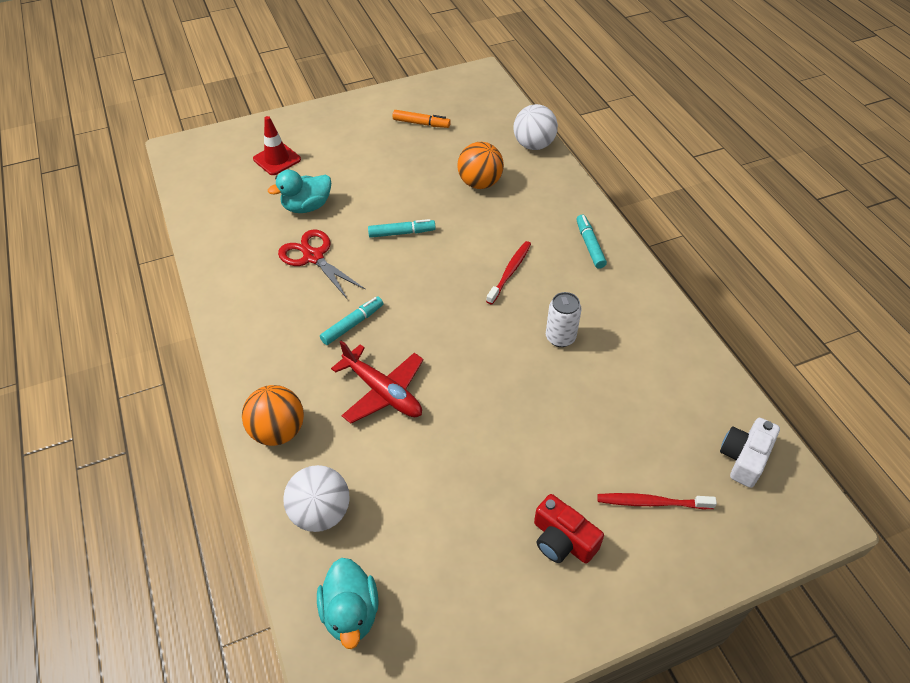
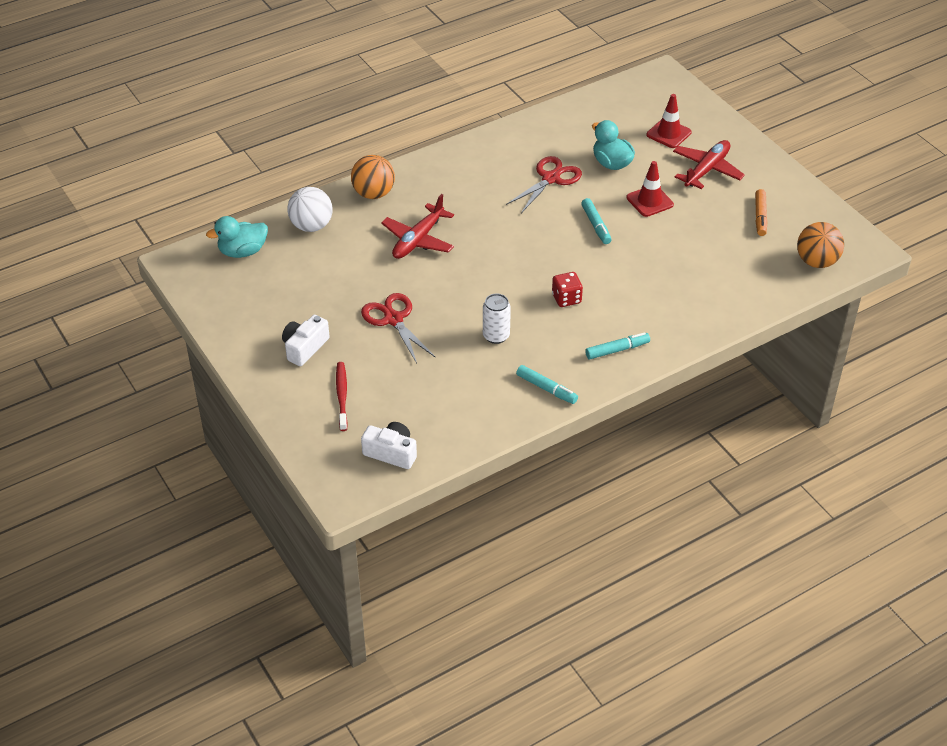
camera: 80 degrees right, 5 degrees down
(343, 144) = (707, 170): none -> red plane
(352, 324) = (481, 213): turquoise marker -> turquoise marker (546, 388)
(376, 189) = (649, 201): none -> red traffic cone
(480, 183) = (682, 267): orange ball -> orange ball (816, 262)
(510, 272) = (566, 299): red toothbrush -> red dice
(521, 433) = (393, 319): none -> red scissors
(533, 145) = (757, 301): white ball -> none
(562, 540) = (304, 347): red camera -> white camera

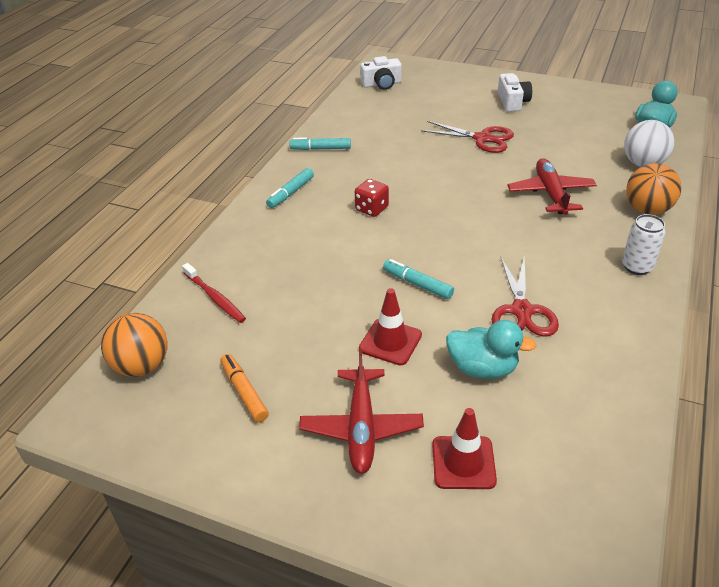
camera: 145 degrees right, 5 degrees down
(342, 395) = (450, 93): red toothbrush -> red toothbrush (215, 298)
(496, 336) = (396, 161): white can -> white can (637, 267)

